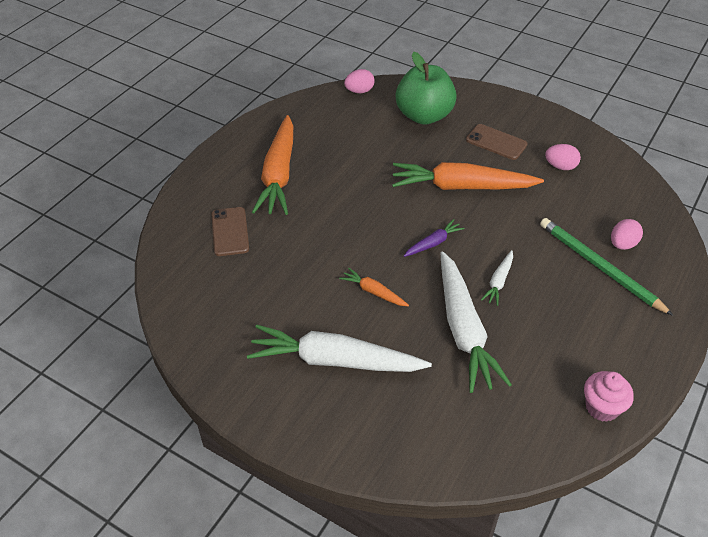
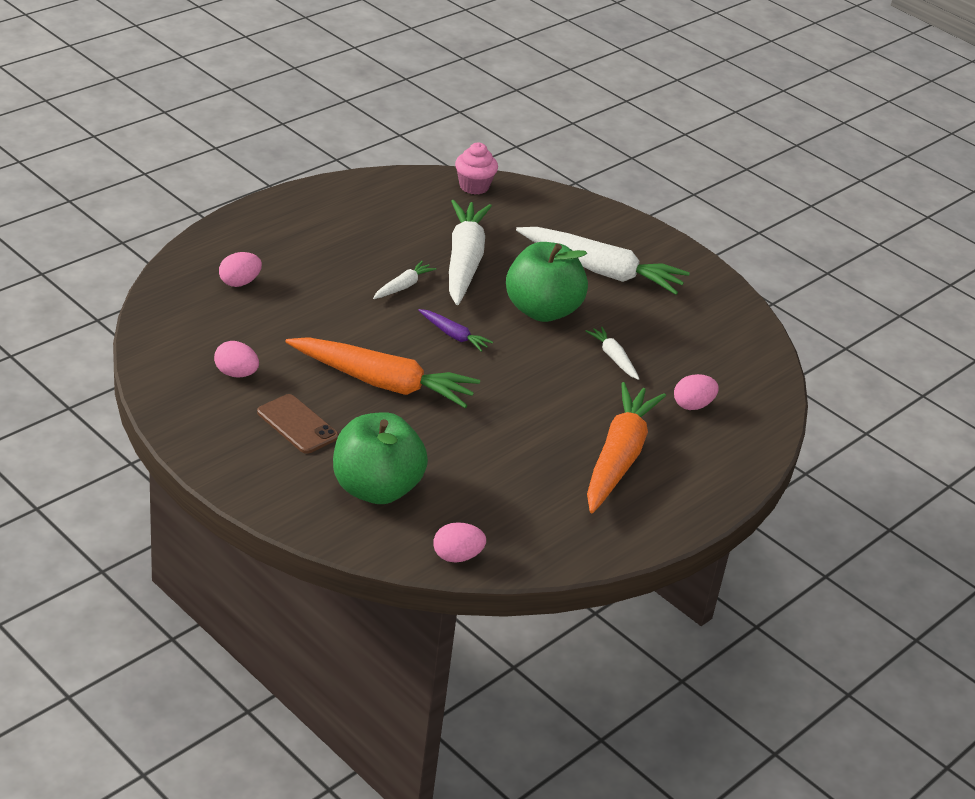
camera: 170 degrees left, 10 degrees down
(230, 232) = (692, 405): brown phone -> pink egg
(300, 259) = (613, 358): none -> white carrot
(373, 292) = (542, 310): orange carrot -> green apple
(433, 243) = (453, 335): purple carrot -> purple carrot turned 120 degrees counterclockwise
(599, 267) = (284, 271): green pencil -> none
(602, 407) = (374, 188): pink cupcake -> pink cupcake (474, 186)

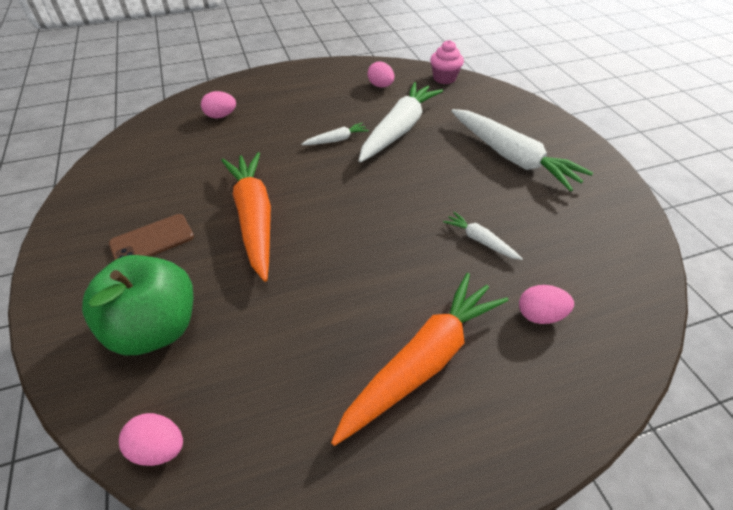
camera: 30 degrees right, 10 degrees up
(236, 373) = (150, 184): pink egg -> pink egg (380, 86)
(297, 424) = (152, 240): brown phone -> brown phone turned 75 degrees clockwise
(383, 383) = (254, 218): orange carrot -> orange carrot turned 150 degrees counterclockwise
(453, 335) = (346, 188): purple carrot -> none
(542, 310) = (438, 181): green apple -> none
(613, 358) = (480, 240): white carrot -> white carrot turned 45 degrees counterclockwise

